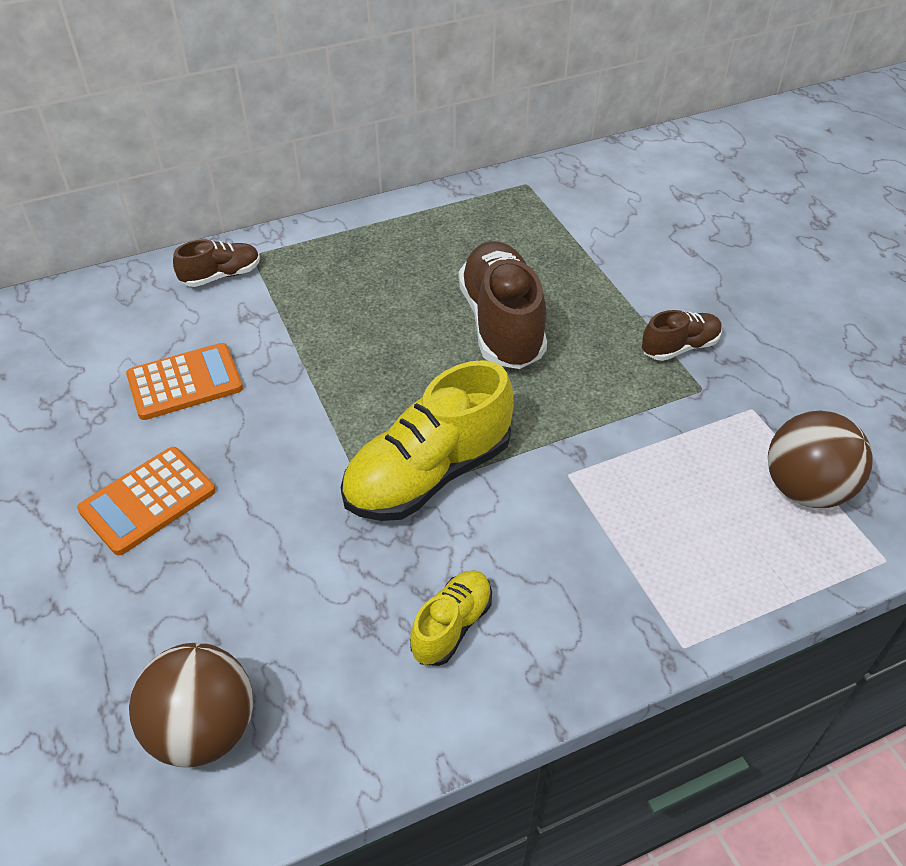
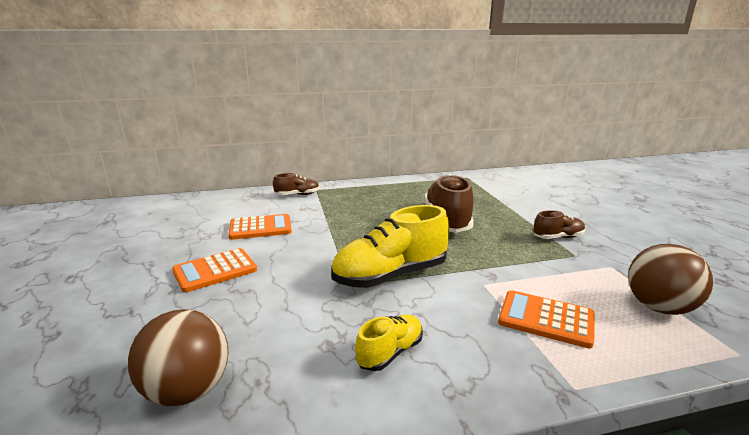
camera: 10 degrees right, 25 degrees down
(654, 534) = (546, 319): none -> orange calculator

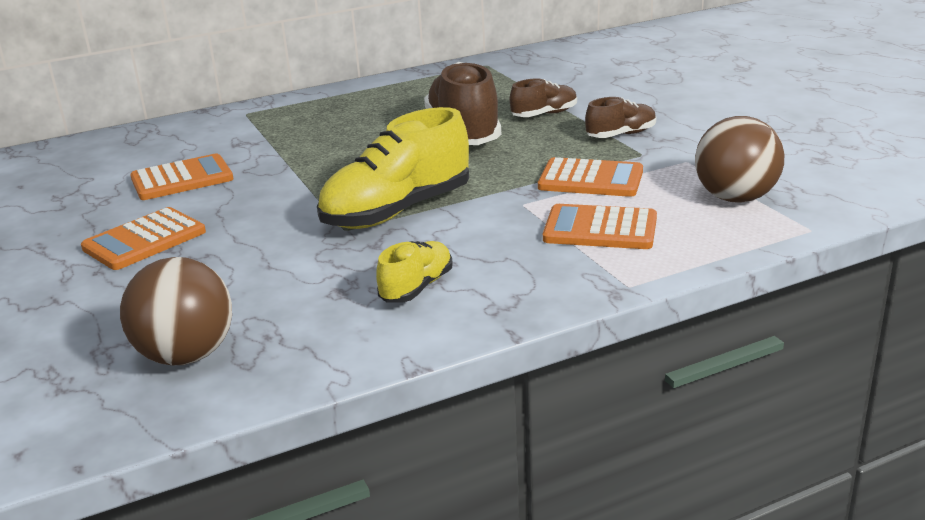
camera: 10 degrees left, 5 degrees up
(297, 195) = (218, 125): brown shoe -> brown shoe (544, 114)
(536, 271) = (590, 179): none -> orange calculator

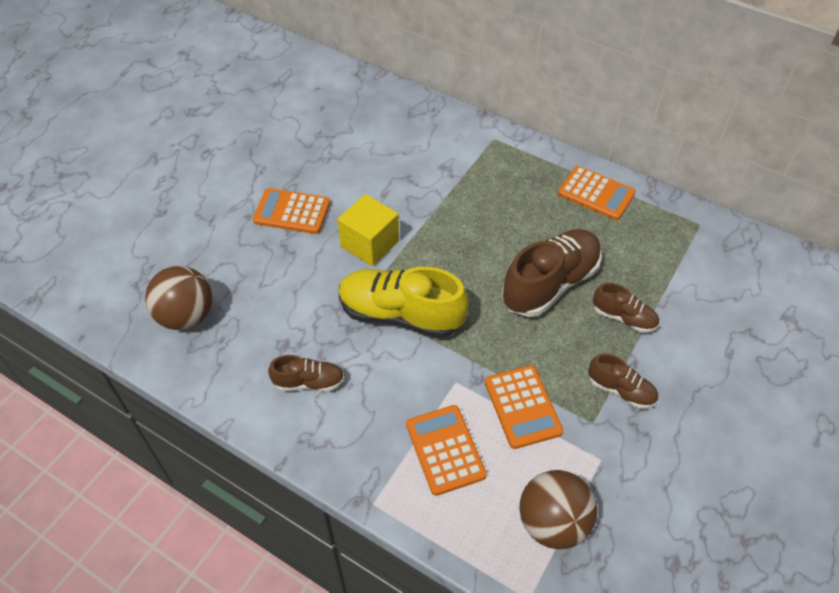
camera: 55 degrees right, 25 degrees up
(182, 179) = (376, 174): orange calculator -> orange calculator (596, 193)
(273, 205) = (369, 244): none -> yellow cube
(417, 287) = (309, 382): yellow shoe -> brown shoe

